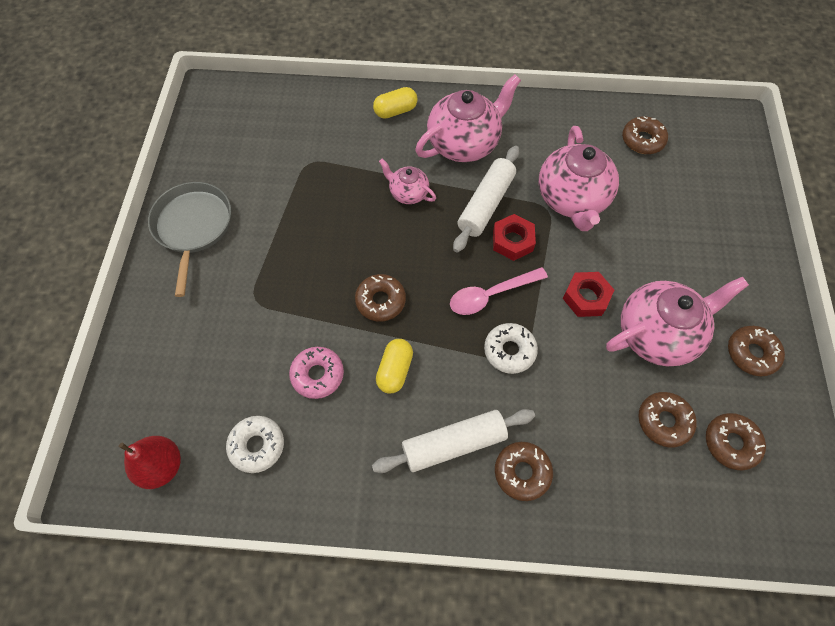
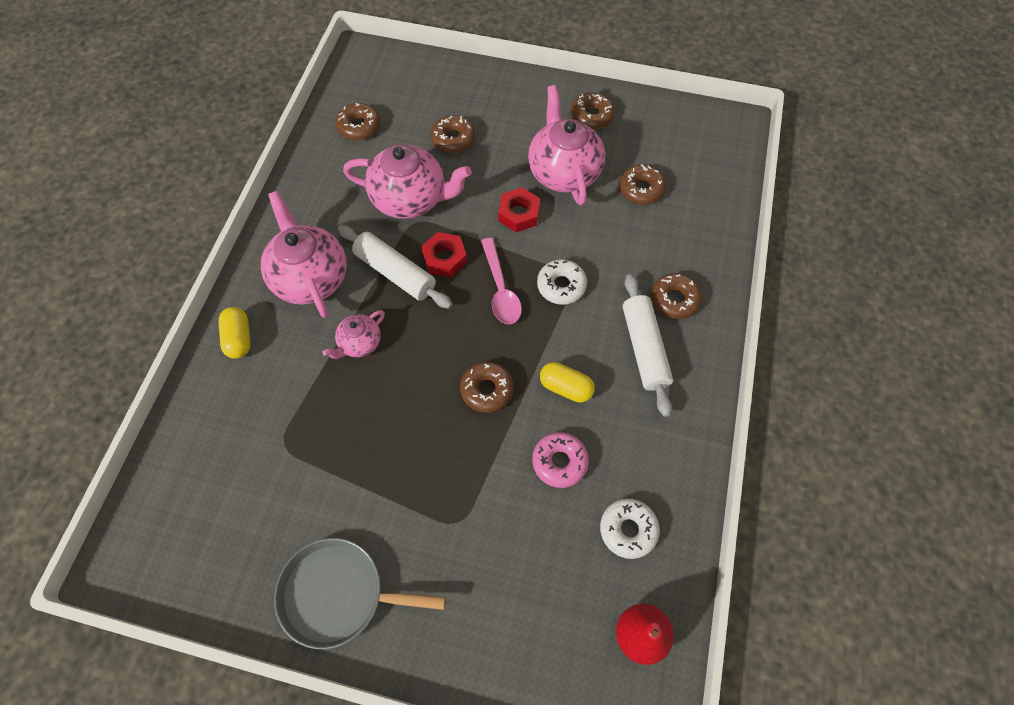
camera: 80 degrees left, 0 degrees up
(731, 443) = (663, 152): brown donut -> brown donut (453, 139)

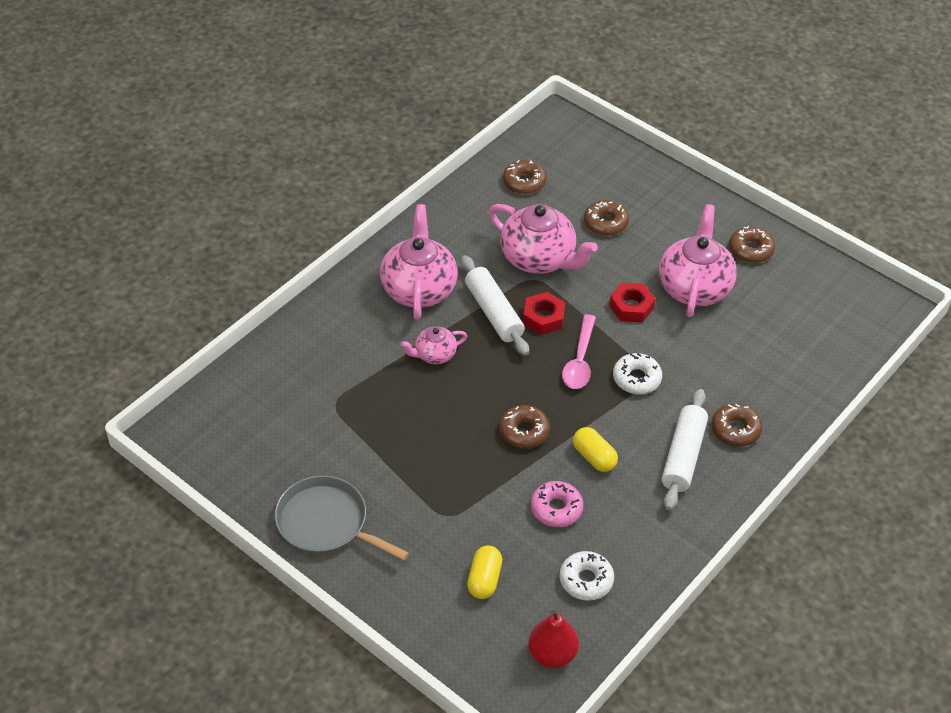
camera: 25 degrees right, 15 degrees down
(239, 338) = (337, 313): yellow capsule -> yellow capsule (484, 579)
(641, 189) = (760, 329): brown donut -> none

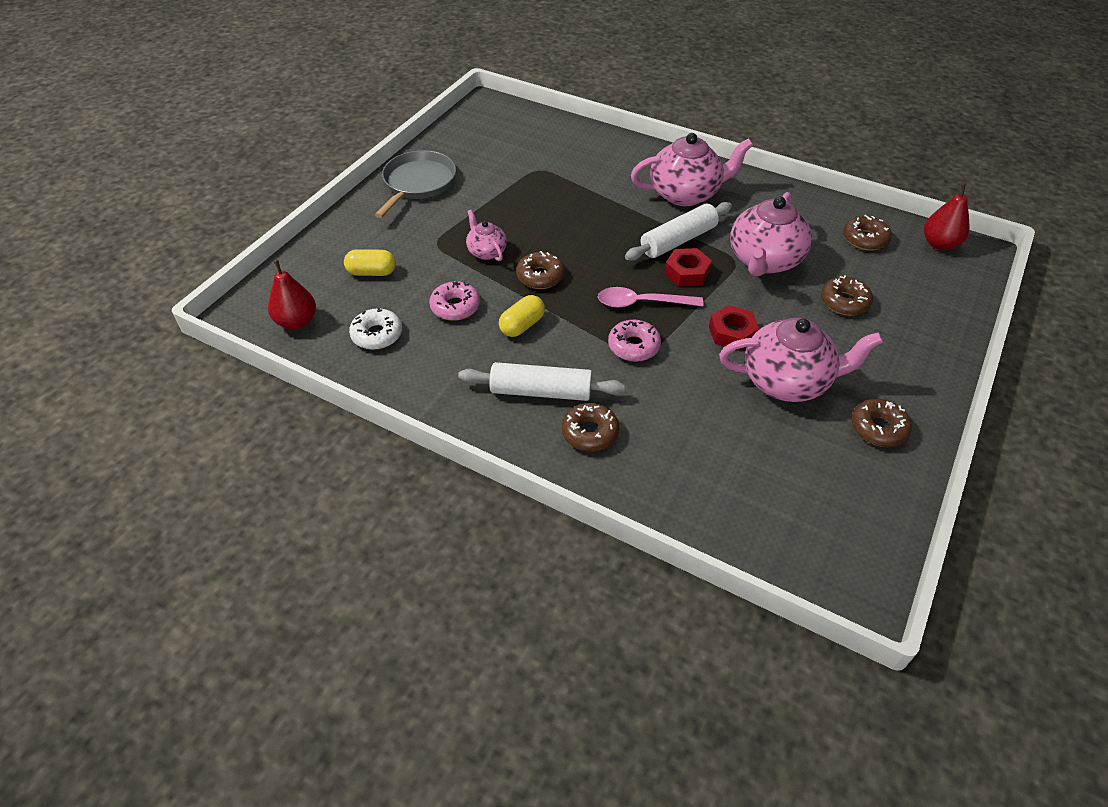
camera: 80 degrees right, 0 degrees up
(434, 355) = (612, 213): pink teapot -> pink teapot (486, 252)
(543, 138) = (939, 244): none -> red pear
(636, 379) = (633, 346): white donut -> pink donut

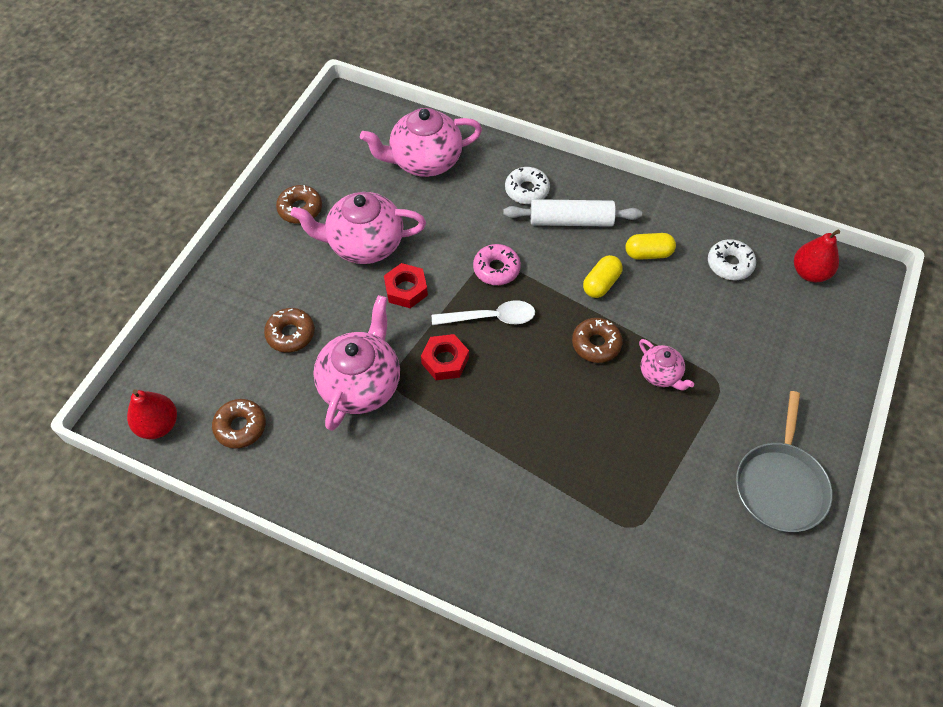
camera: 175 degrees right, 10 degrees up
(372, 272) = (769, 336): yellow capsule -> yellow capsule (648, 253)
(455, 307) = (669, 300): pink donut -> none
(590, 432) = (527, 190): brown donut -> white donut
(641, 303) = (491, 318): pink spoon -> white spoon
(678, 240) = (453, 407): white rolling pin -> none
(685, 194) = (441, 491): pink teapot -> pink teapot (424, 161)

